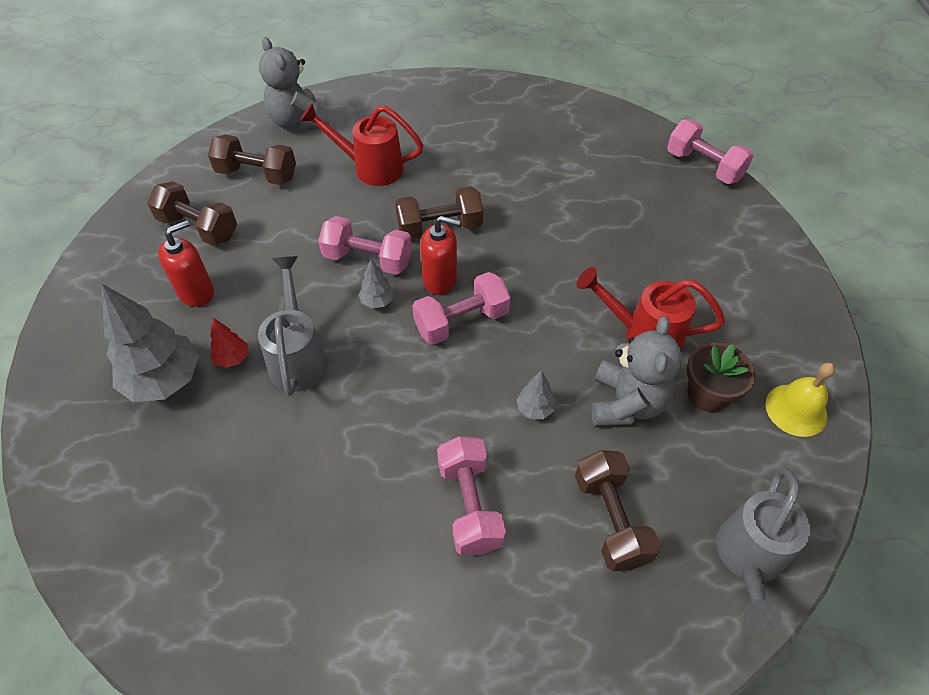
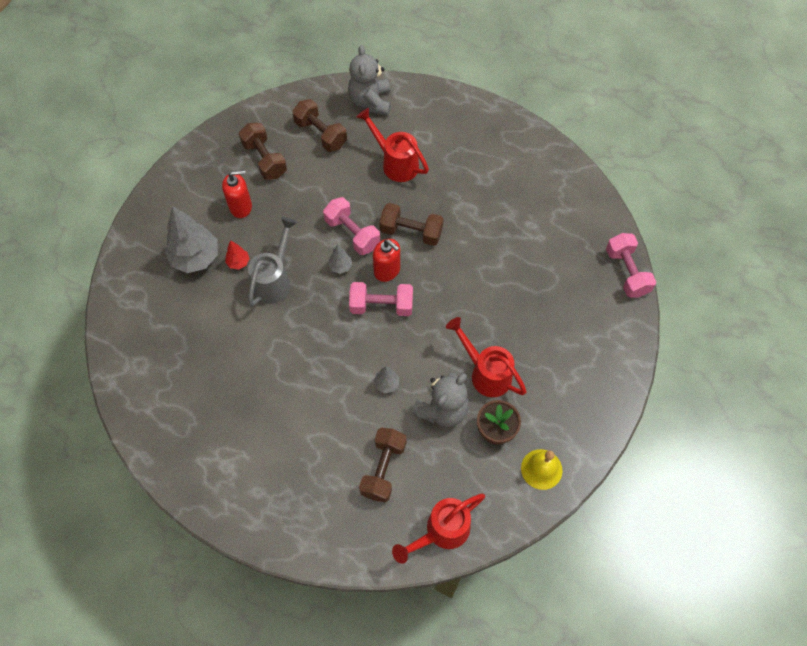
camera: 30 degrees right, 10 degrees up
(470, 505) = (314, 419): pink dumbbell -> none
(748, 560) = (441, 532): grey watering can -> red watering can

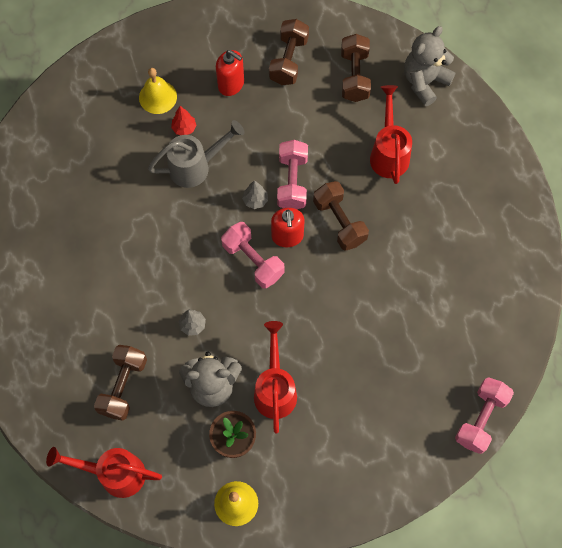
camera: 45 degrees right, 5 degrees up
(195, 258) = (158, 97): grey tree -> yellow bell
(383, 469) = (123, 386): brown dumbbell -> brown dumbbell turned 45 degrees counterclockwise

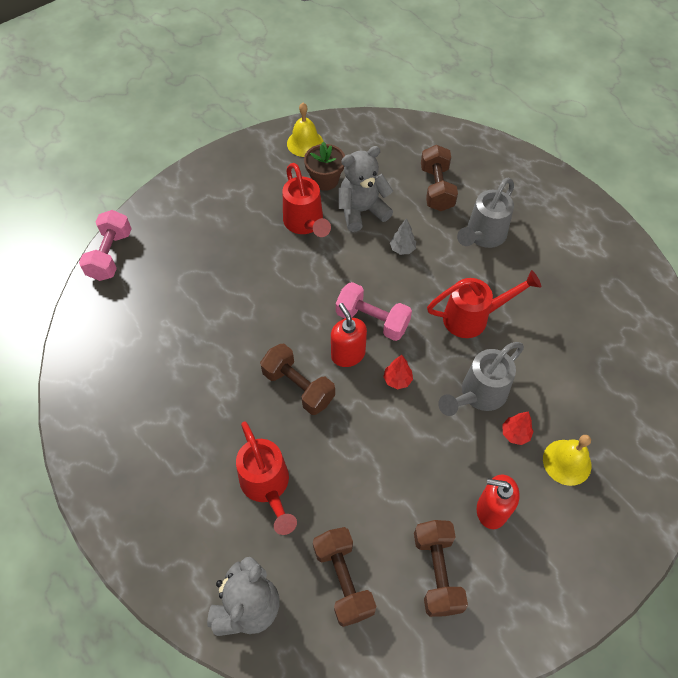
camera: 160 degrees right, 10 degrees down
(109, 312) = (482, 236): none -> grey watering can
(114, 473) = (410, 134): red watering can -> red watering can (473, 317)
(255, 200) = (397, 380): grey tree -> red tree
(292, 182) = (366, 413): pink dumbbell -> none

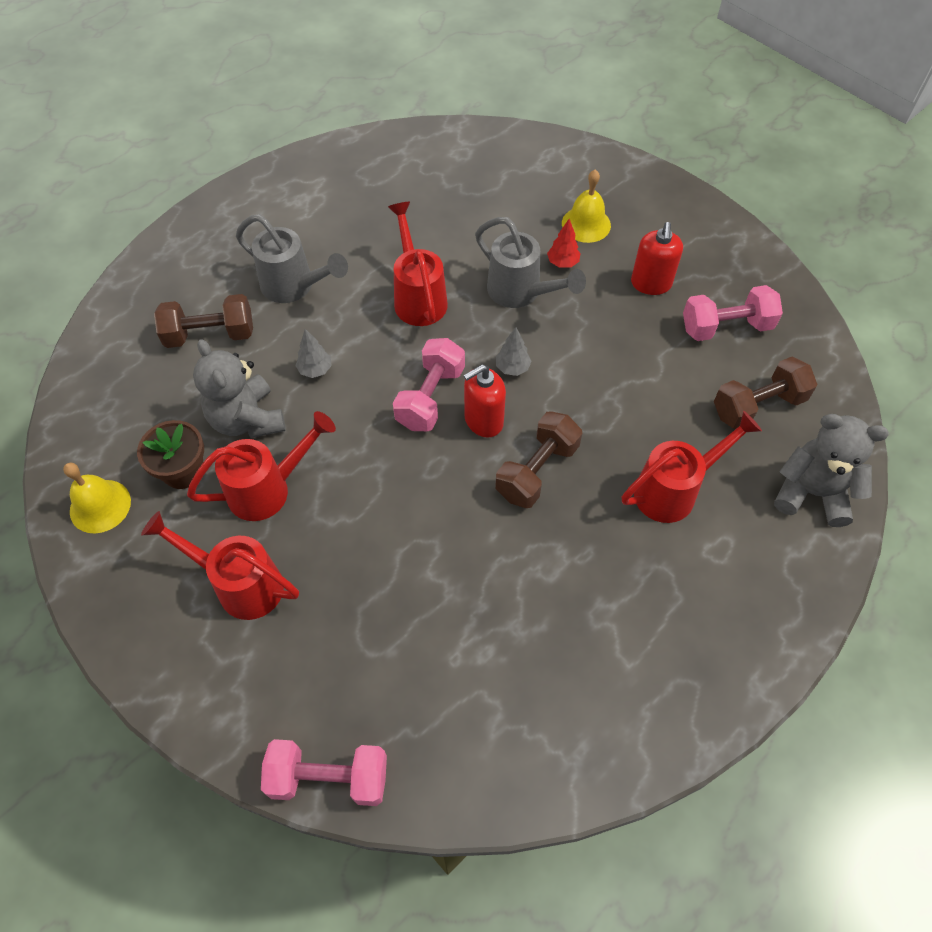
camera: 95 degrees left, 0 degrees up
(240, 211) = (239, 584): none -> red watering can
(397, 380) = (512, 368): red tree -> grey tree
(437, 572) = (726, 327): brown dumbbell -> pink dumbbell

